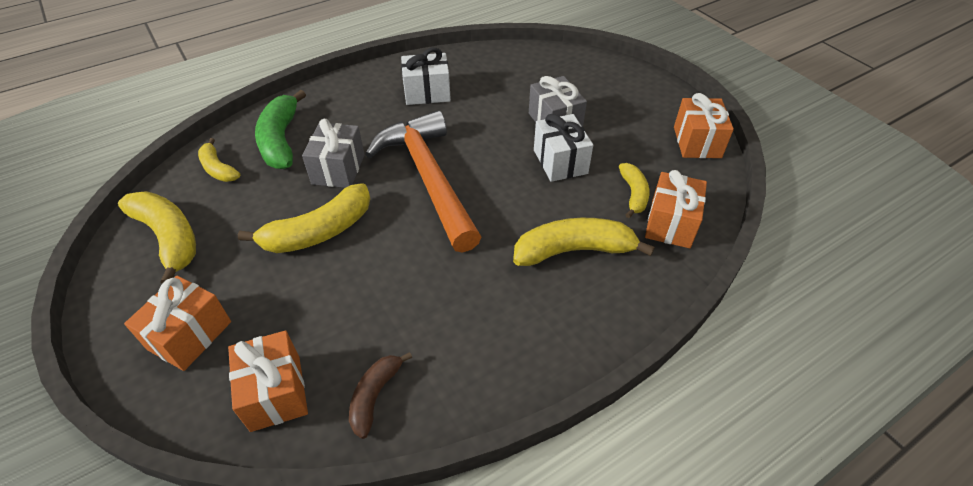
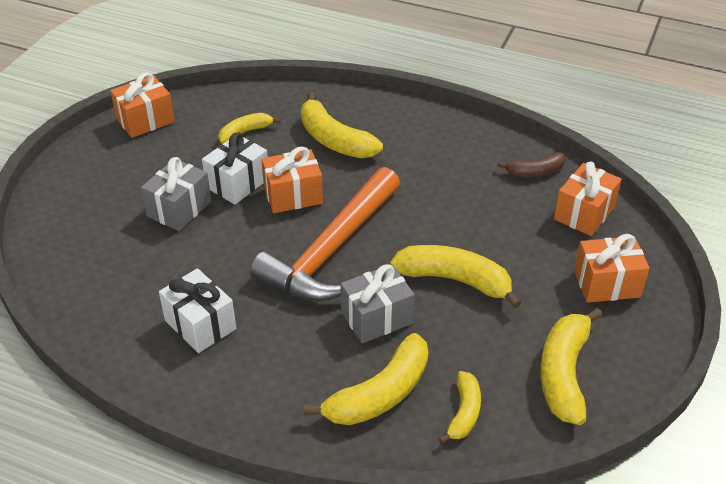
camera: 125 degrees left, 5 degrees down
(281, 140) = (380, 394): green banana -> yellow banana
(670, 224) = (263, 107): orange gift -> orange gift (293, 195)

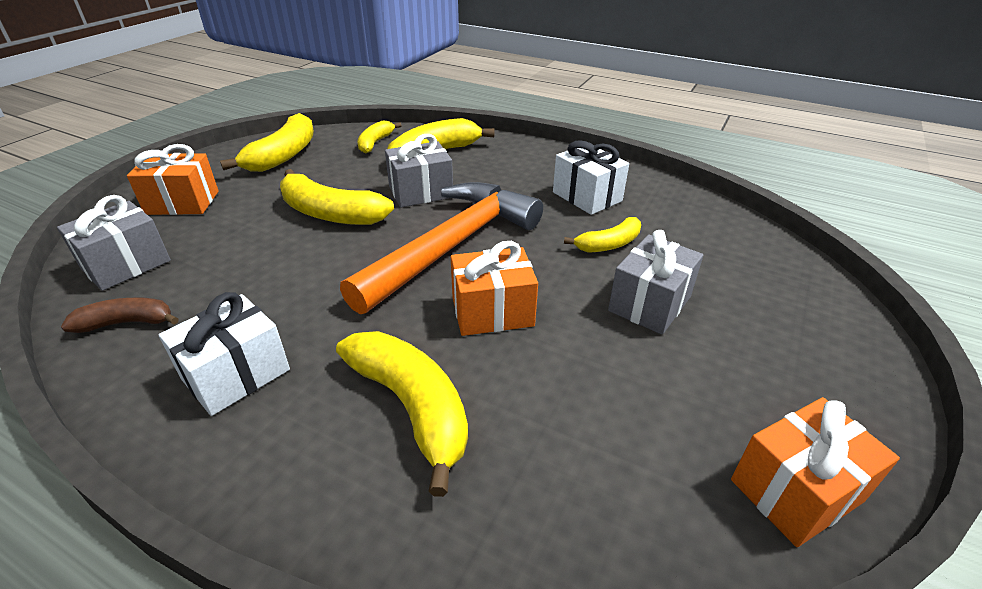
camera: 175 degrees left, 5 degrees down
(237, 183) = (575, 335): white gift -> white gift (236, 374)
(245, 132) = (577, 438): yellow banana -> yellow banana (609, 244)
(584, 213) = (126, 265): orange gift -> grey gift

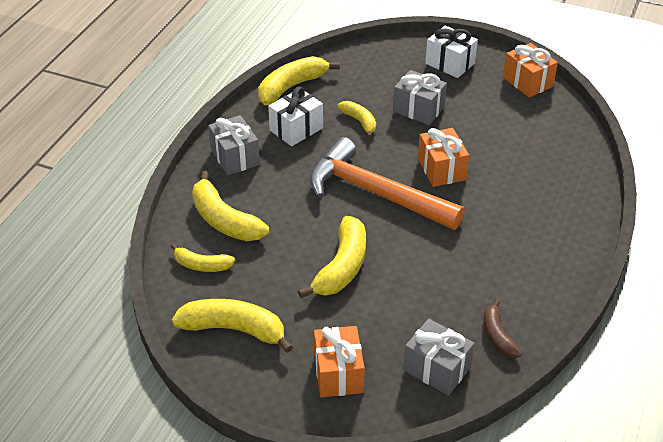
camera: 95 degrees left, 5 degrees up
(236, 374) = (523, 266): white gift -> white gift (450, 63)
(412, 407) = (522, 192): yellow banana -> yellow banana (291, 87)
(421, 192) = (300, 219): grey gift -> grey gift (235, 157)

